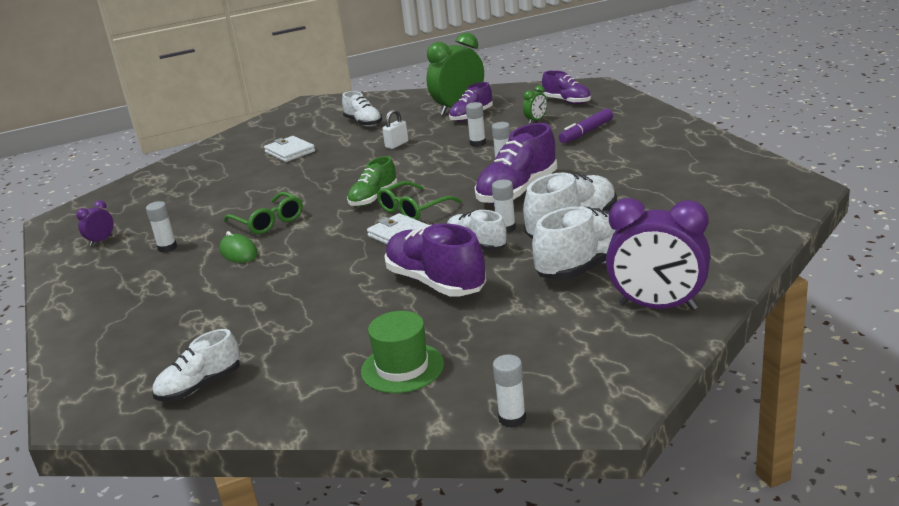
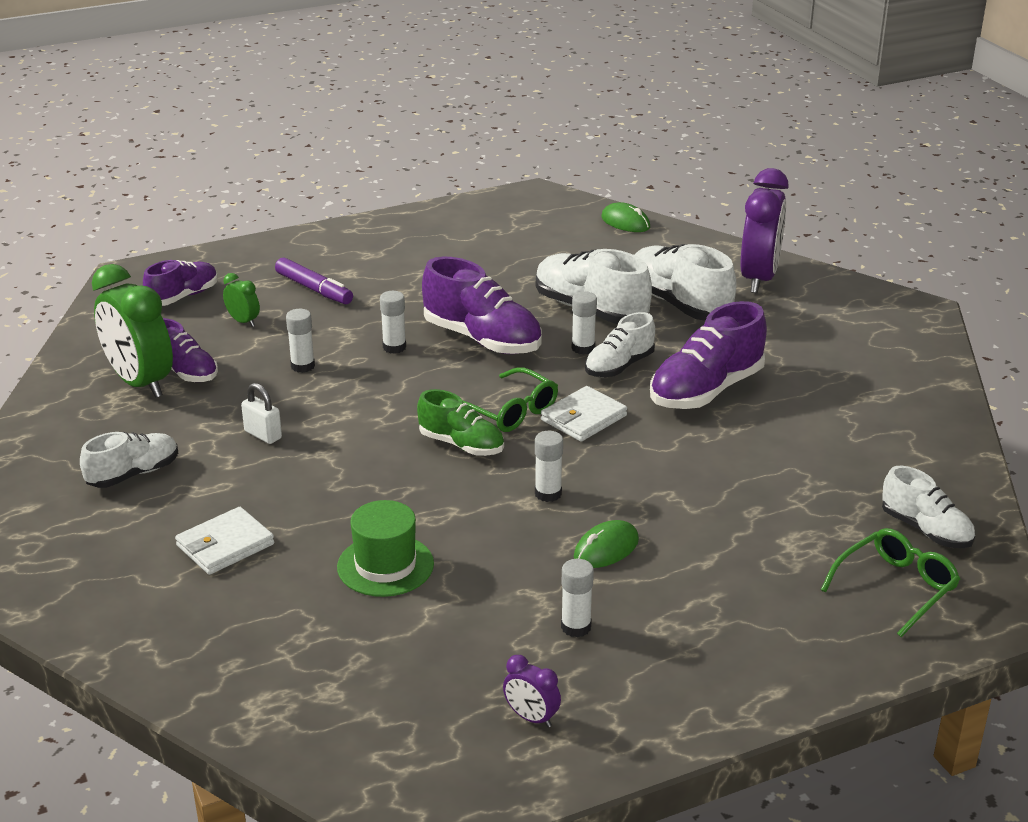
camera: 95 degrees left, 5 degrees up
(269, 221) = (510, 533): green glasses -> green glasses (896, 587)
(402, 368) = (873, 404): green hat -> green hat (385, 565)
(512, 419) = (939, 349): white glue stick -> white glue stick (548, 494)
(762, 232) = (625, 222): none -> green mouse

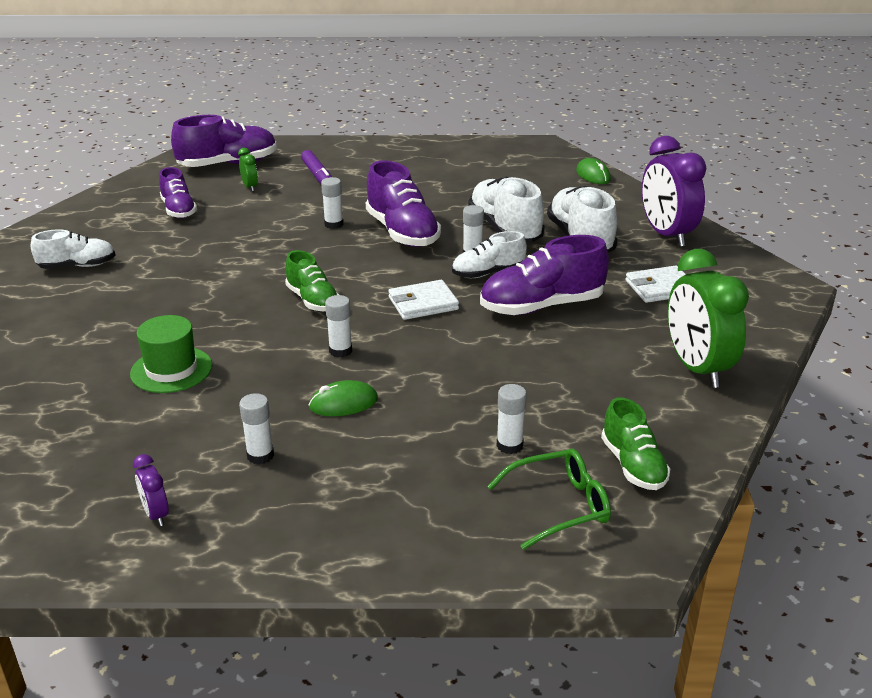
camera: 25 degrees right, 0 degrees up
(140, 383) = (144, 211): green clock -> green clock (697, 368)
(183, 297) = (228, 164): purple shoe -> purple shoe, size x1.61
(225, 545) = (83, 326): white wallet -> white wallet (660, 288)
(263, 435) = (185, 261): white padlock -> none
(302, 366) = (258, 223): white glue stick -> white glue stick (509, 445)
(510, 411) = (372, 286): green glasses -> none
(759, 279) = (666, 235): purple clock -> purple clock turned 120 degrees clockwise
(925, 530) = (633, 465): white shoe -> green shoe

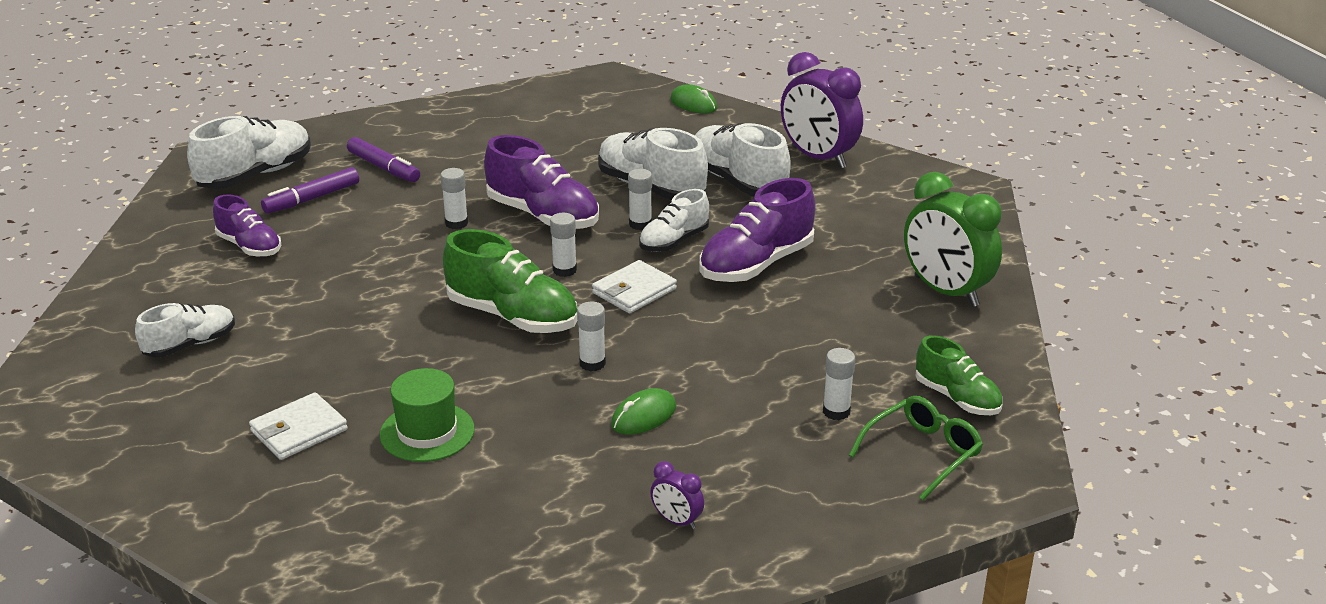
camera: 25 degrees left, 0 degrees up
(156, 514) = (555, 578): purple clock -> purple clock (677, 521)
(228, 164) = (255, 175): purple shoe -> white shoe
(250, 187) = (312, 198): green clock -> purple marker
(260, 455) = (607, 491): white glue stick -> white glue stick (564, 270)
(312, 300) = (512, 316): green shoe -> green shoe, size x1.61
(660, 288) = (854, 217): white wallet -> white wallet (299, 430)

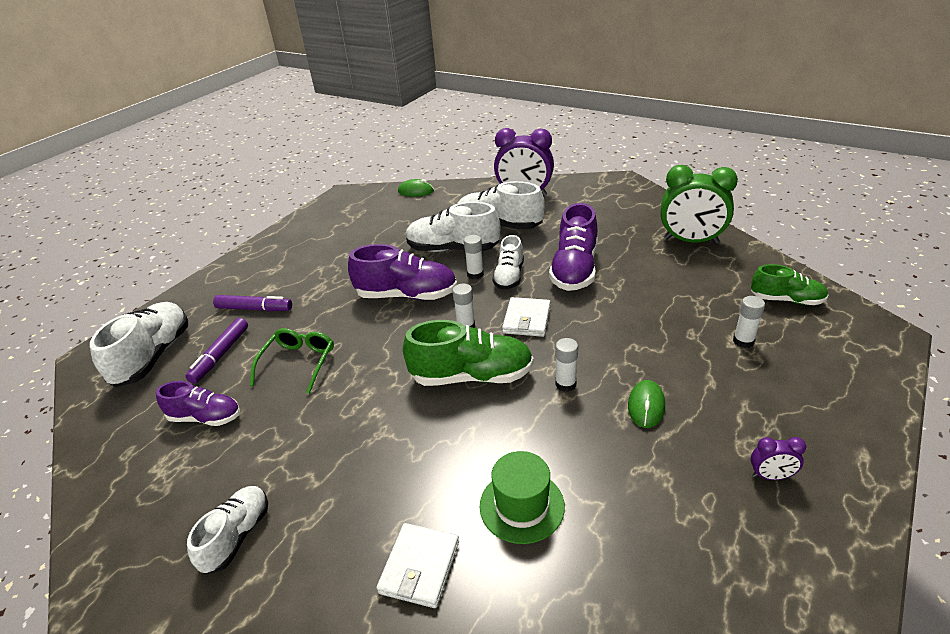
camera: 30 degrees left, 5 degrees up
(456, 223) = (353, 326): white glue stick -> none
(923, 453) = (821, 343): green glasses -> green glasses (298, 363)

